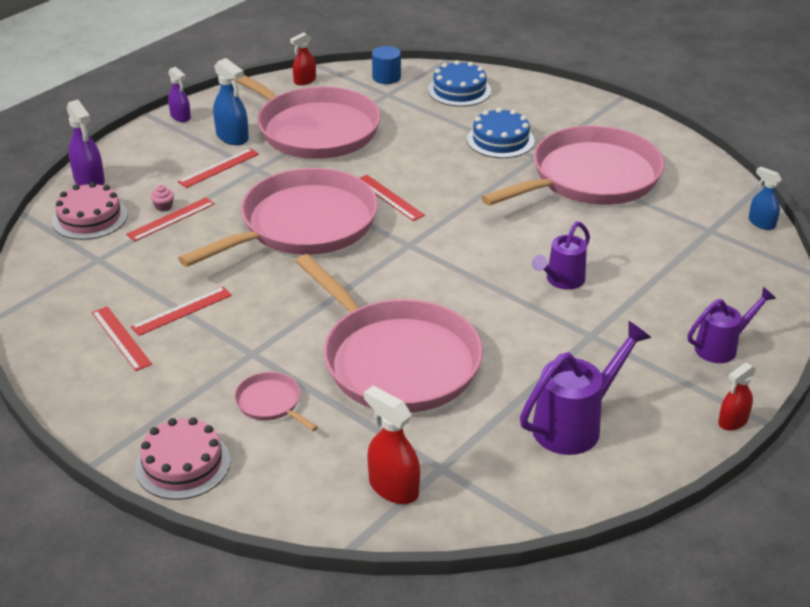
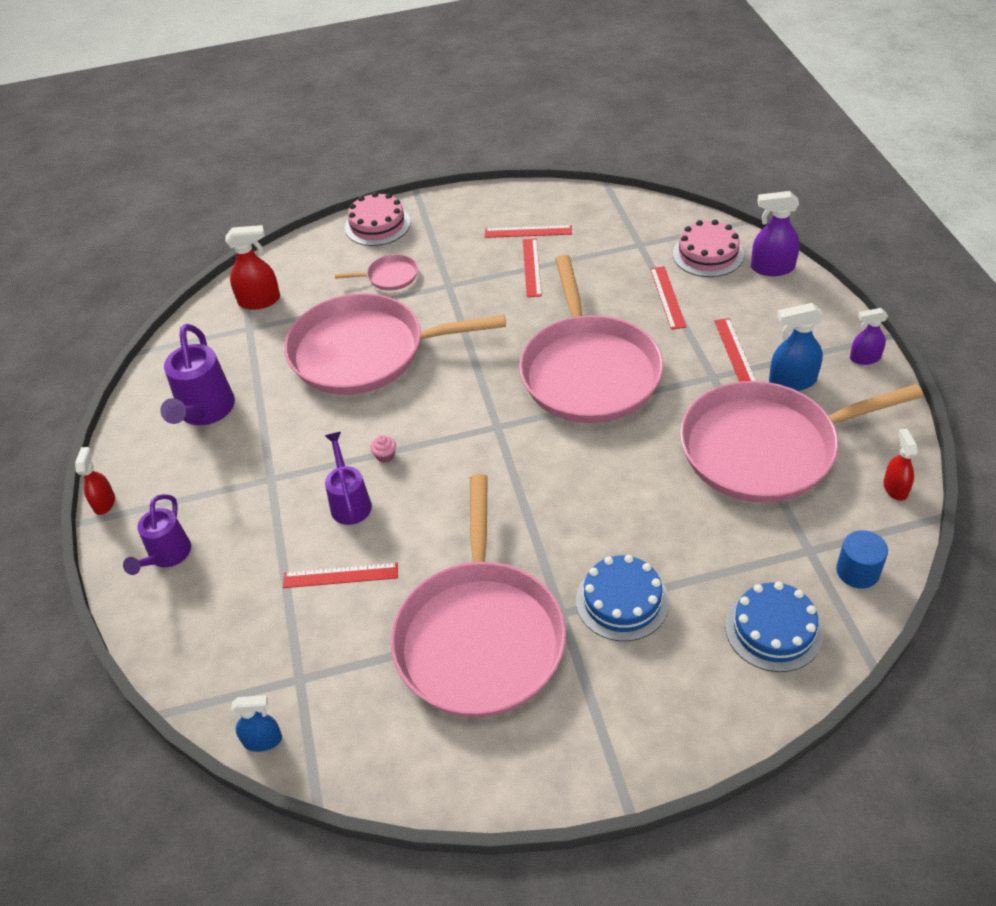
camera: 130 degrees right, 10 degrees up
(163, 207) = (691, 298): pink cupcake -> pink cupcake (385, 456)
(389, 197) = (584, 448): red ruler -> red ruler (340, 576)

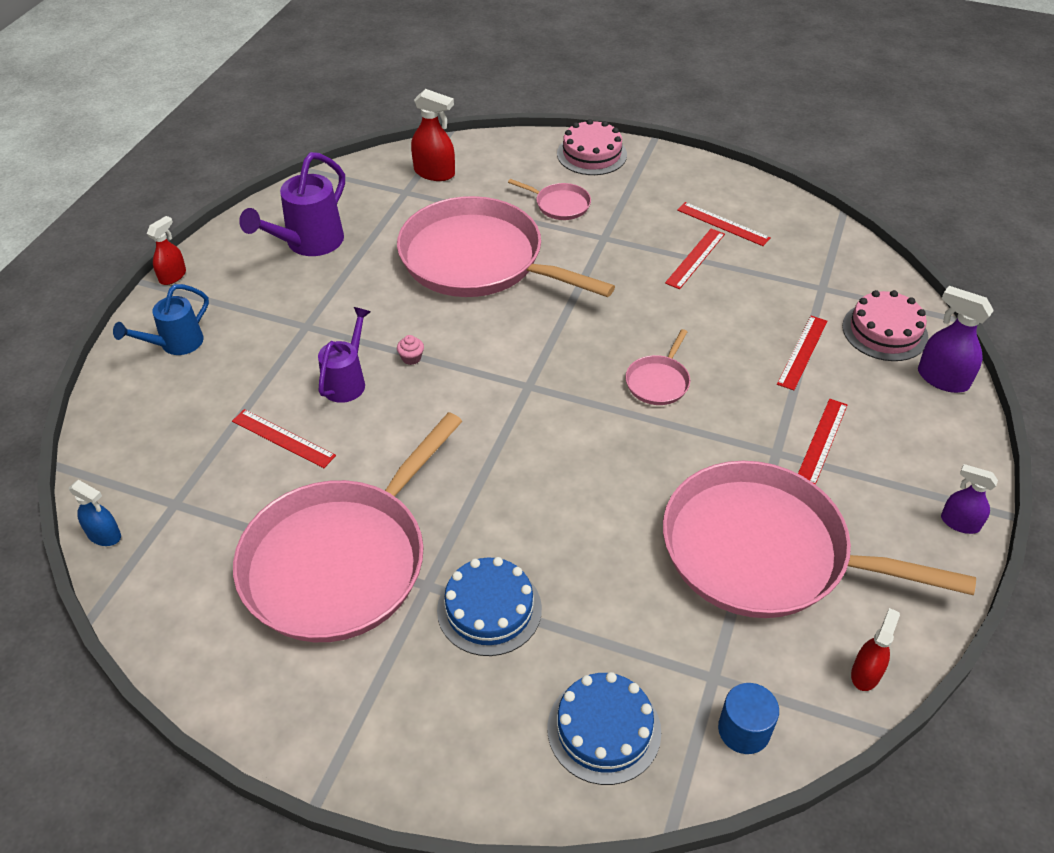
camera: 30 degrees right, 0 degrees up
(167, 556) = (176, 344): purple watering can -> blue watering can
(589, 371) = (658, 381): pink pan -> pink pan, size x0.40
(792, 381) = (855, 502): blue spray bottle -> none

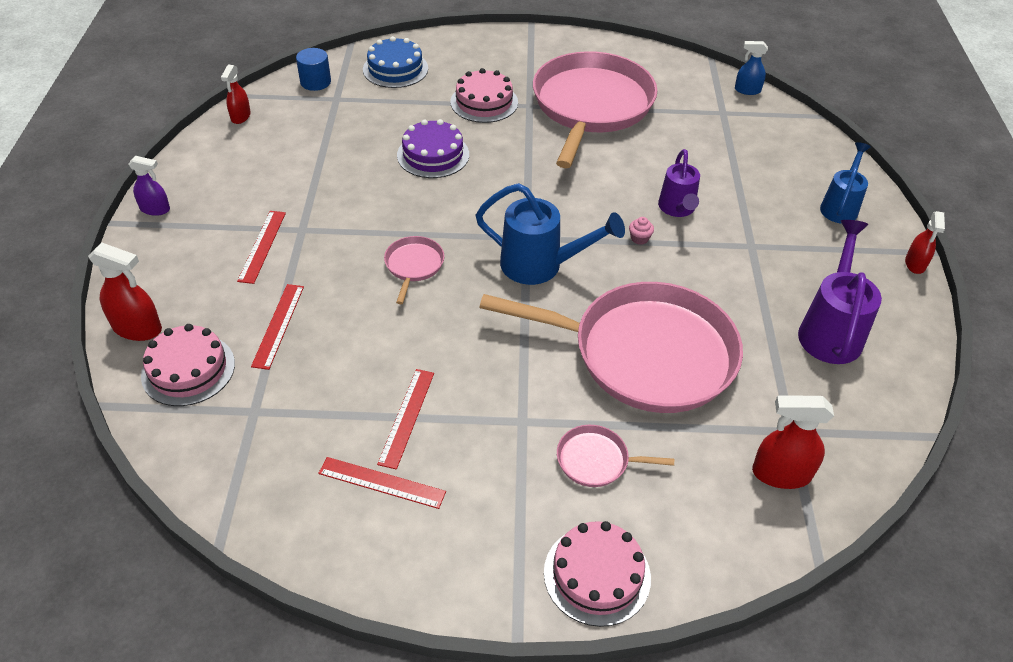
camera: 160 degrees right, 0 degrees up
(283, 438) = (689, 161): red ruler -> none
(489, 609) = (484, 102): blue cake -> pink cake
(529, 353) = (540, 265): none -> blue watering can
(595, 526) = (433, 155): none -> purple cake
(764, 552) = (308, 163): pink pan -> none
(942, 379) = (137, 328): purple spray bottle -> red spray bottle

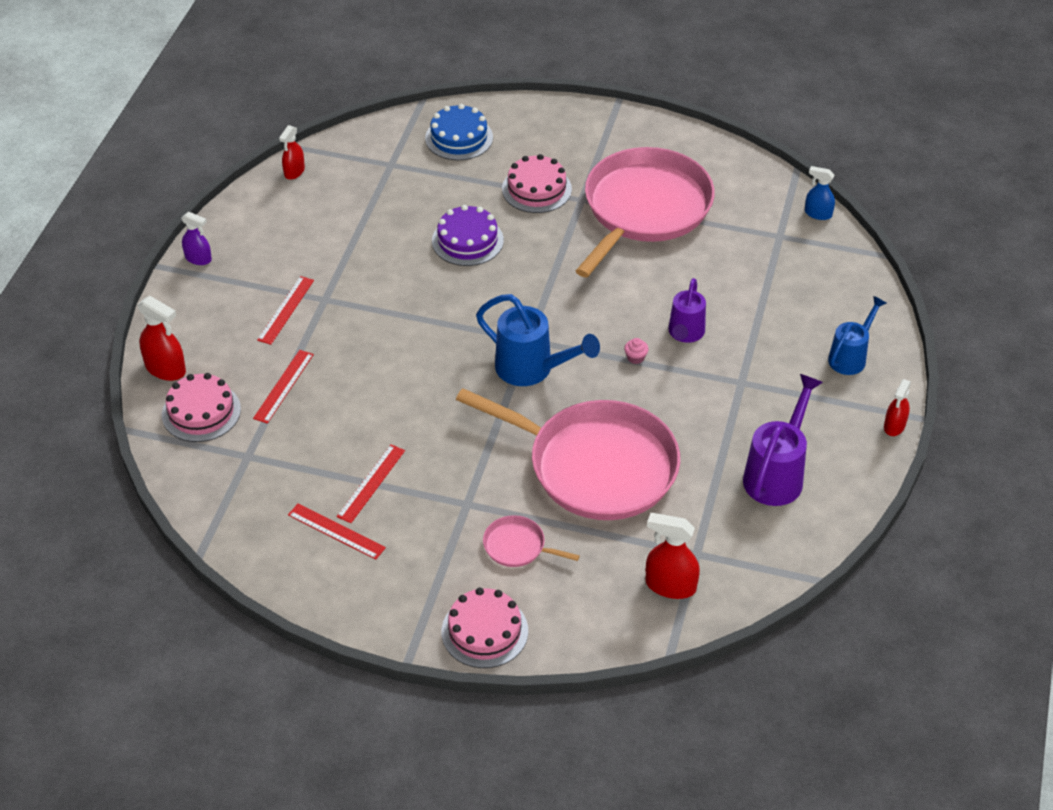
camera: 15 degrees right, 0 degrees up
(315, 82) = (375, 142): blue cylinder -> none
(413, 265) = (416, 350): pink pan -> none

